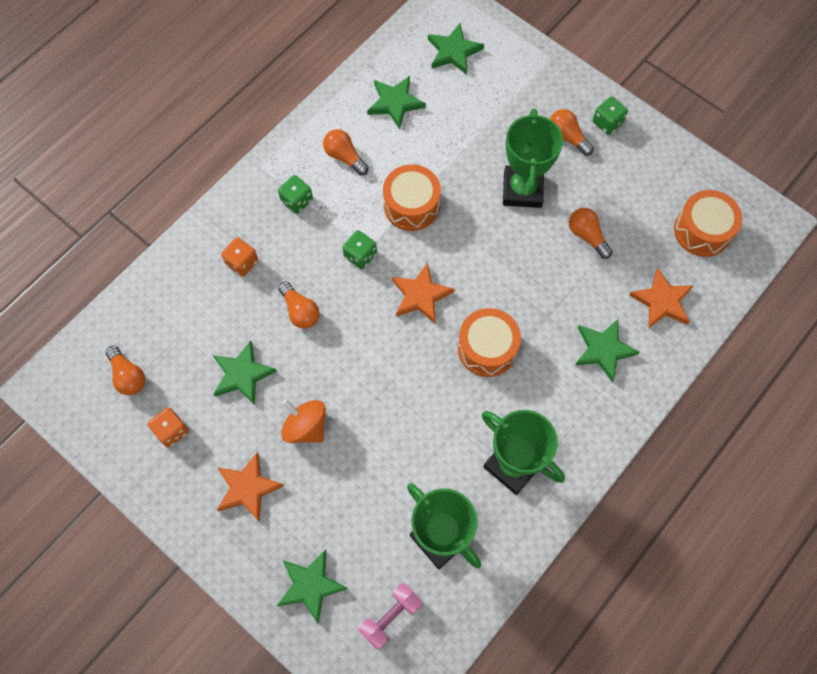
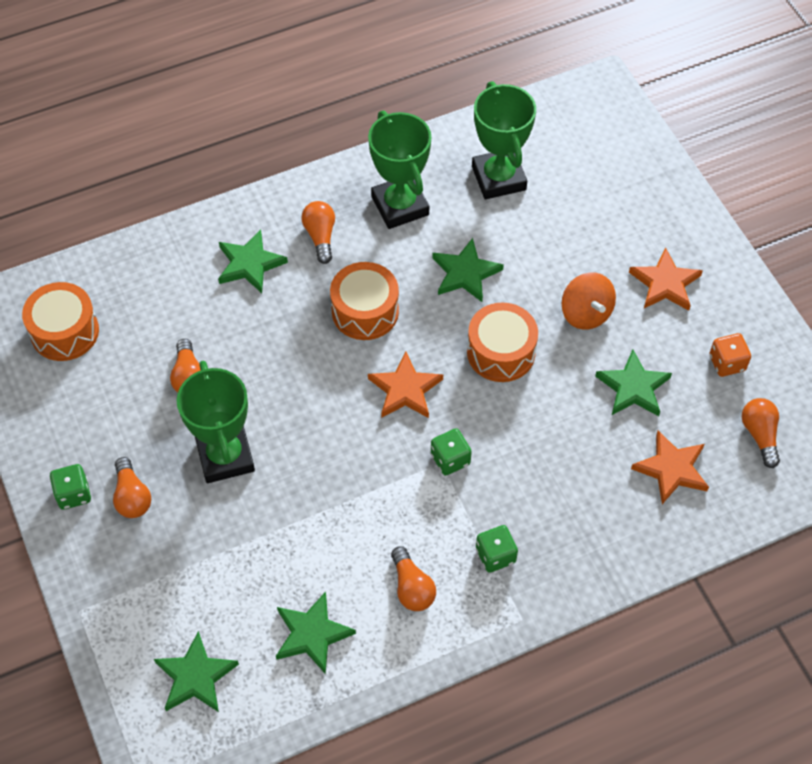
camera: 155 degrees left, 10 degrees down
(242, 262) = (590, 507): orange dice -> none
(300, 311) = (545, 426): orange light bulb -> orange light bulb (320, 236)
(310, 585) = (634, 188): green star -> green star (465, 273)
(390, 617) = (572, 141): pink dumbbell -> none
(411, 205) = (362, 492): orange drum -> orange drum (501, 352)
(522, 190) = (225, 456): green trophy -> green trophy turned 45 degrees counterclockwise
(662, 301) = (159, 283): orange star -> orange star (671, 469)

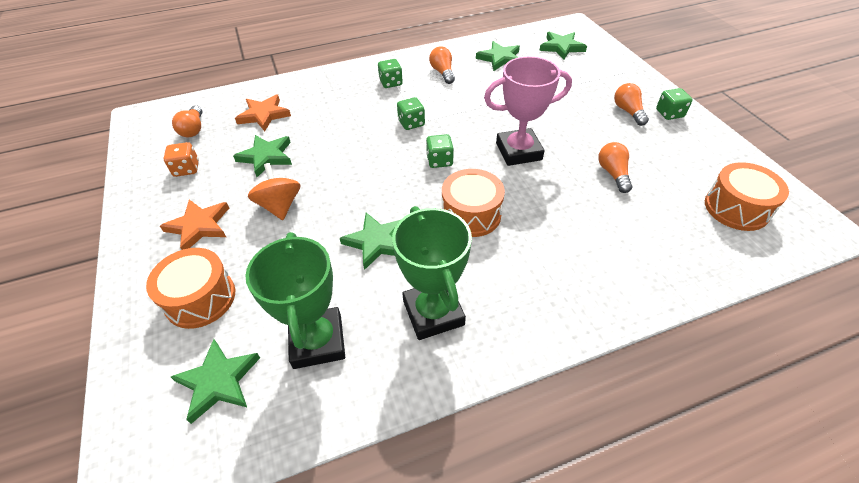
camera: 175 degrees left, 10 degrees down
(225, 456) = (570, 128): green trophy -> none
(250, 264) = (585, 258): green star -> green star (218, 381)
(302, 410) = (518, 151): none -> pink trophy
(320, 236) = (517, 283): orange light bulb -> none
(405, 389) = (439, 161): orange star -> green dice
(501, 352) = (360, 181): orange drum -> orange drum (200, 298)

